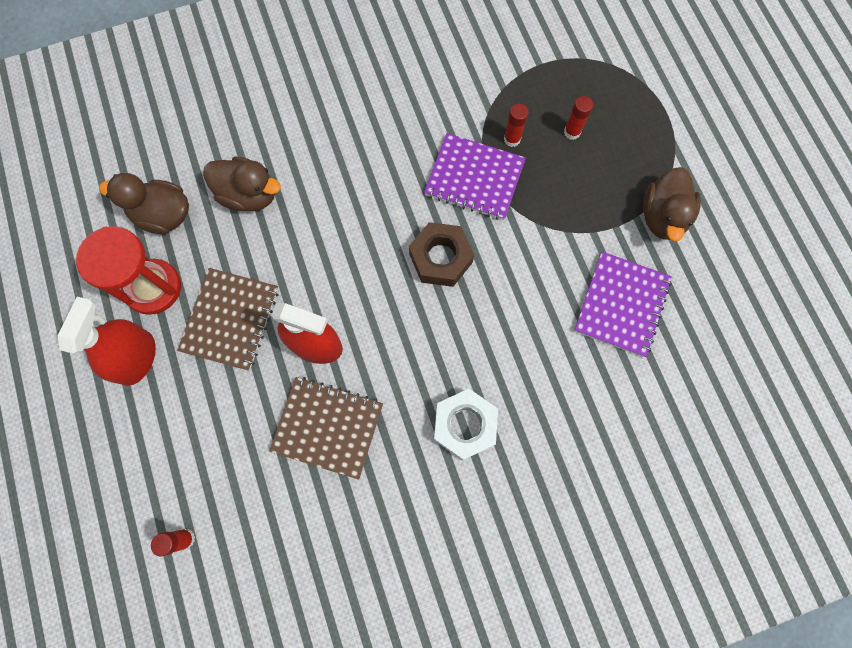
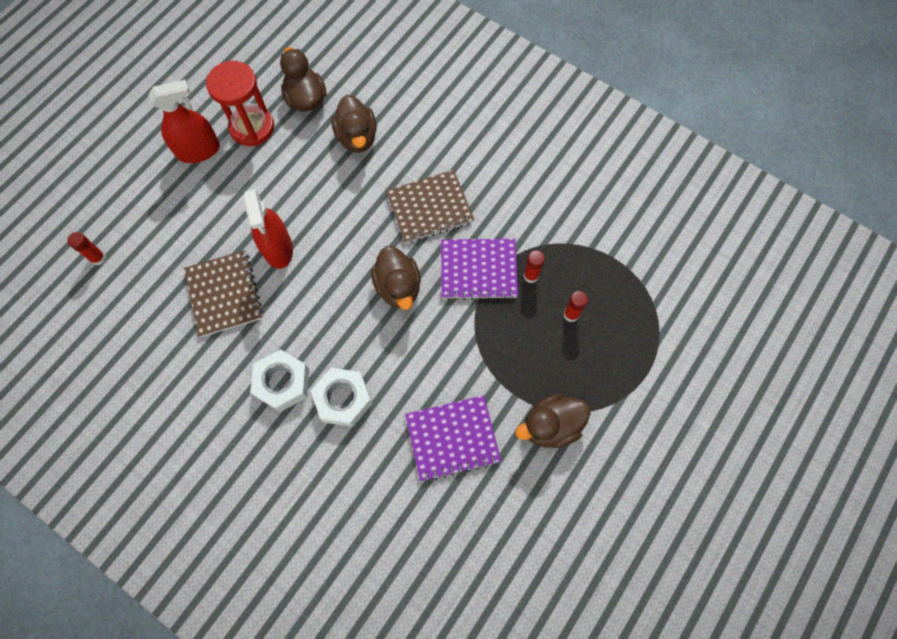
camera: 55 degrees right, 5 degrees down
(230, 320) = (260, 186): brown notebook -> brown notebook (429, 208)
(441, 258) = (398, 287): brown nut -> brown duck
(474, 178) = (478, 270): purple notebook -> purple notebook turned 75 degrees counterclockwise
(520, 378) = (343, 399): none -> white nut

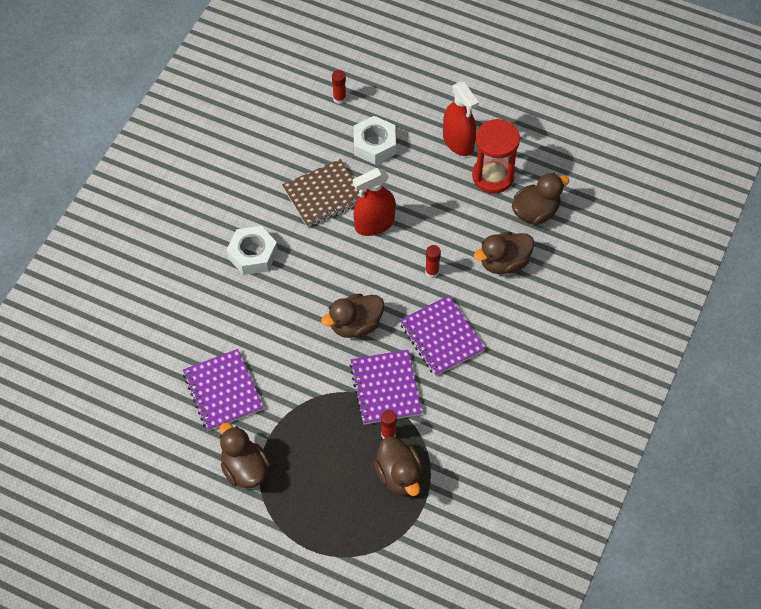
camera: 80 degrees right, 10 degrees down
(343, 399) = (245, 302): white nut -> white nut (374, 145)
(429, 208) = (441, 337): brown notebook -> purple notebook
(571, 314) = (355, 474): red glue stick -> red glue stick (432, 272)
(577, 273) = (399, 476): none -> brown duck

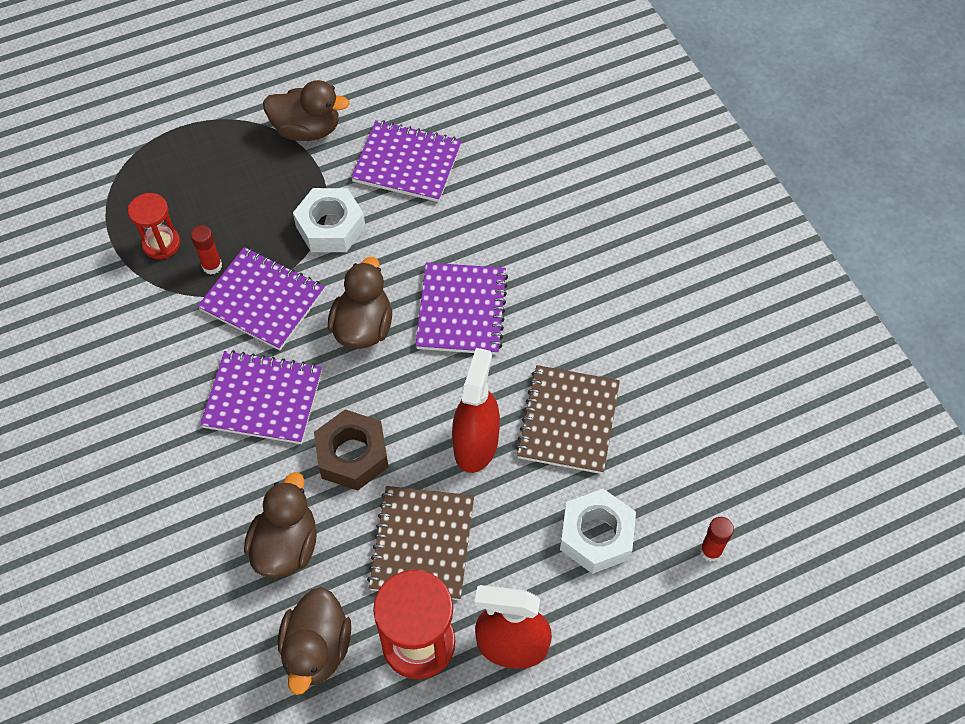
camera: 130 degrees right, 0 degrees up
(252, 254) = (548, 293): white nut -> white nut (330, 227)
(301, 286) = (461, 310): none -> purple notebook
(399, 476) = (161, 244): brown duck -> red hourglass
(432, 272) = (352, 455): red glue stick -> brown nut
(447, 208) = (422, 544): none -> brown notebook

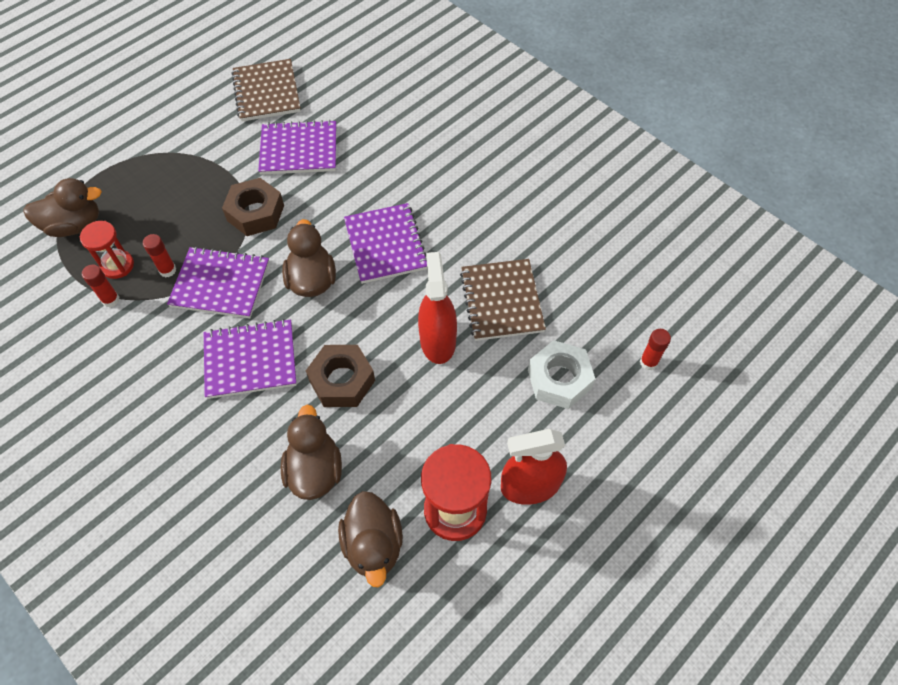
camera: 20 degrees left, 0 degrees up
(141, 282) = (111, 300): none -> red glue stick
(307, 130) = (208, 146): brown duck -> brown duck (74, 225)
(330, 227) = (255, 213): white nut -> brown nut
(422, 544) = (426, 431): brown notebook -> brown notebook (267, 92)

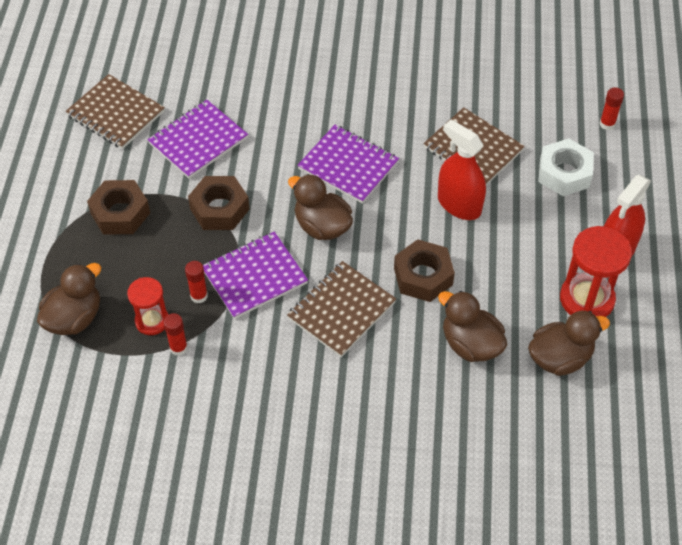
camera: 40 degrees left, 5 degrees down
(188, 168) = (120, 213): none -> brown nut
(250, 360) = (341, 310): purple notebook -> brown notebook
(373, 545) = (560, 358): brown duck -> brown duck turned 60 degrees counterclockwise

